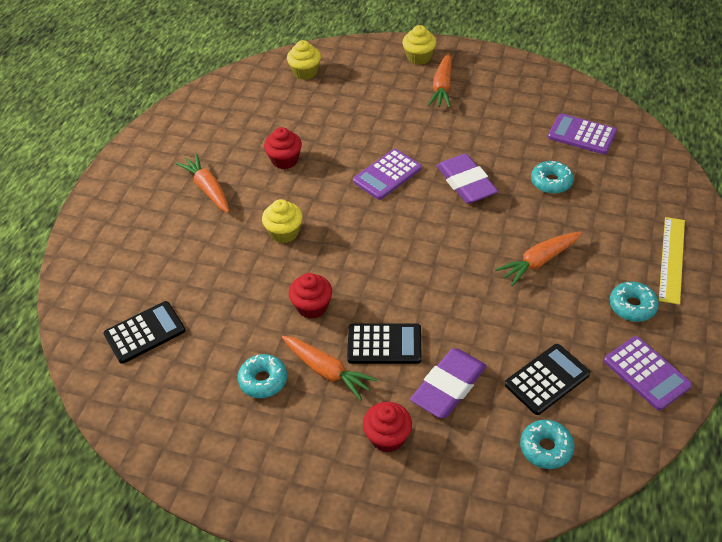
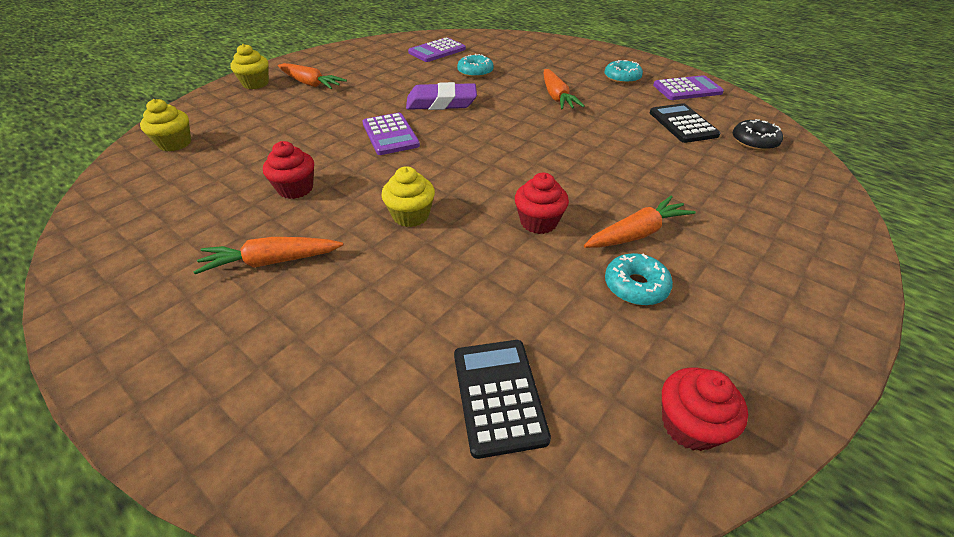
camera: 70 degrees left, 5 degrees down
(384, 344) = (614, 189): black calculator -> none
(387, 437) = (735, 215): red cupcake -> red cupcake (689, 425)
(448, 386) = (678, 168): purple eraser -> none
(546, 448) = (754, 142): turquoise donut -> black donut
(671, 259) = (585, 56): yellow ruler -> none

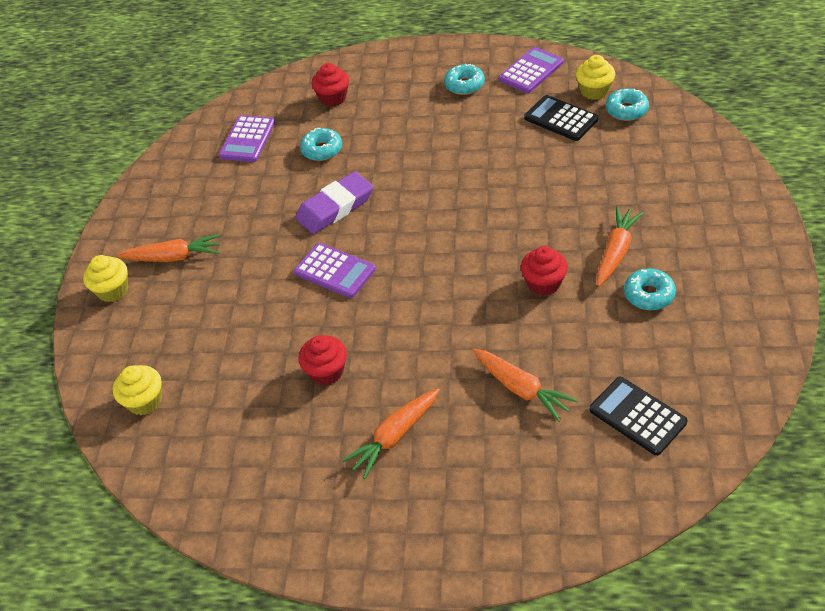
camera: 30 degrees left, 5 degrees up
(411, 215) = (448, 336): yellow cupcake -> yellow cupcake (594, 91)
(556, 97) = (431, 142): orange carrot -> orange carrot (521, 388)
(689, 425) = (743, 363): red cupcake -> red cupcake (333, 98)
(754, 142) = (626, 110): black donut -> turquoise donut

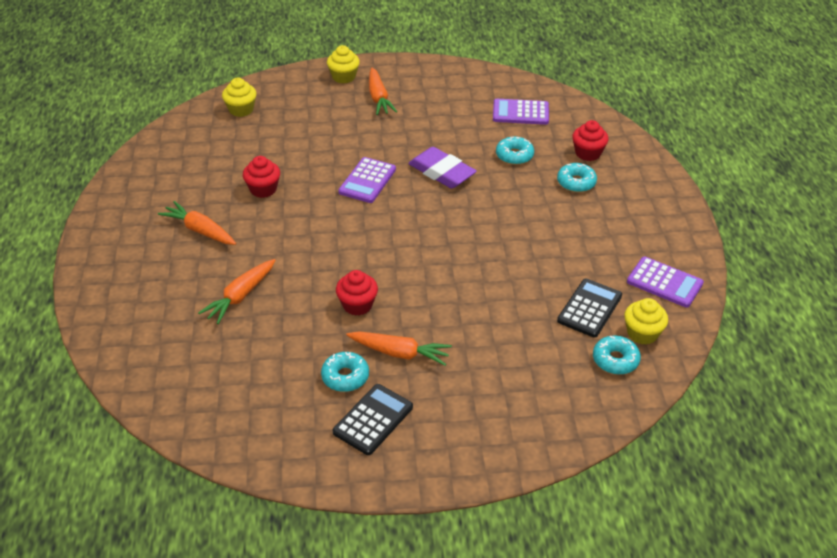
camera: 75 degrees right, 5 degrees down
(464, 85) = (628, 236): turquoise donut -> turquoise donut (576, 182)
(637, 416) = (207, 368): black calculator -> black calculator (373, 420)

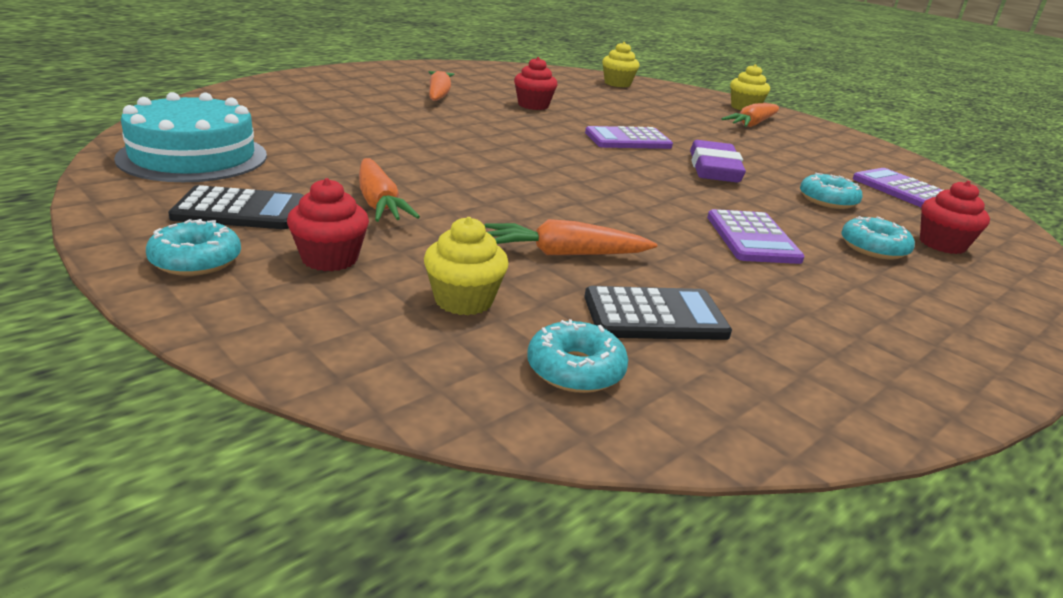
camera: 50 degrees right, 15 degrees down
(240, 296) = (371, 120): orange carrot -> orange carrot (564, 254)
(261, 418) = (193, 156): none -> turquoise cake
(345, 377) = (303, 183): turquoise donut -> turquoise donut (196, 260)
(357, 305) = (431, 168): red cupcake -> red cupcake (330, 258)
(642, 333) = (678, 383): yellow cupcake -> yellow cupcake (464, 300)
(664, 283) = (833, 376): purple calculator -> purple calculator (752, 238)

